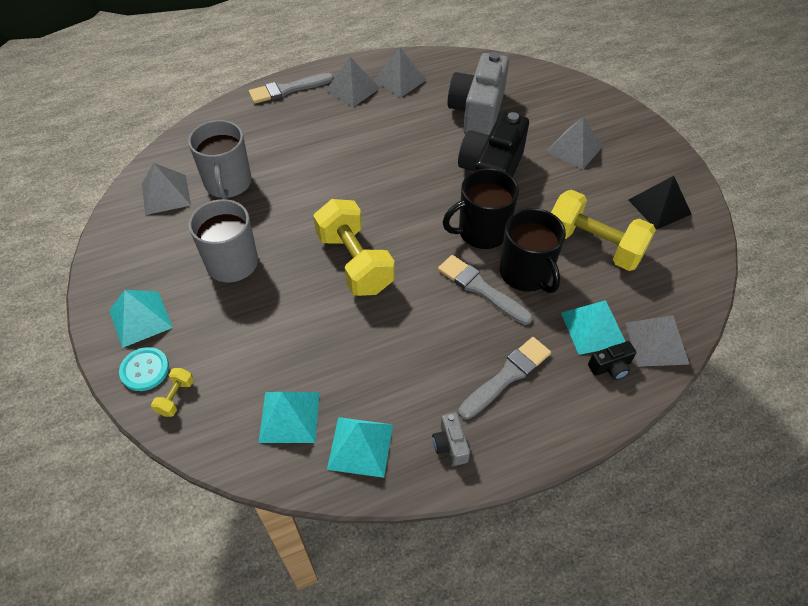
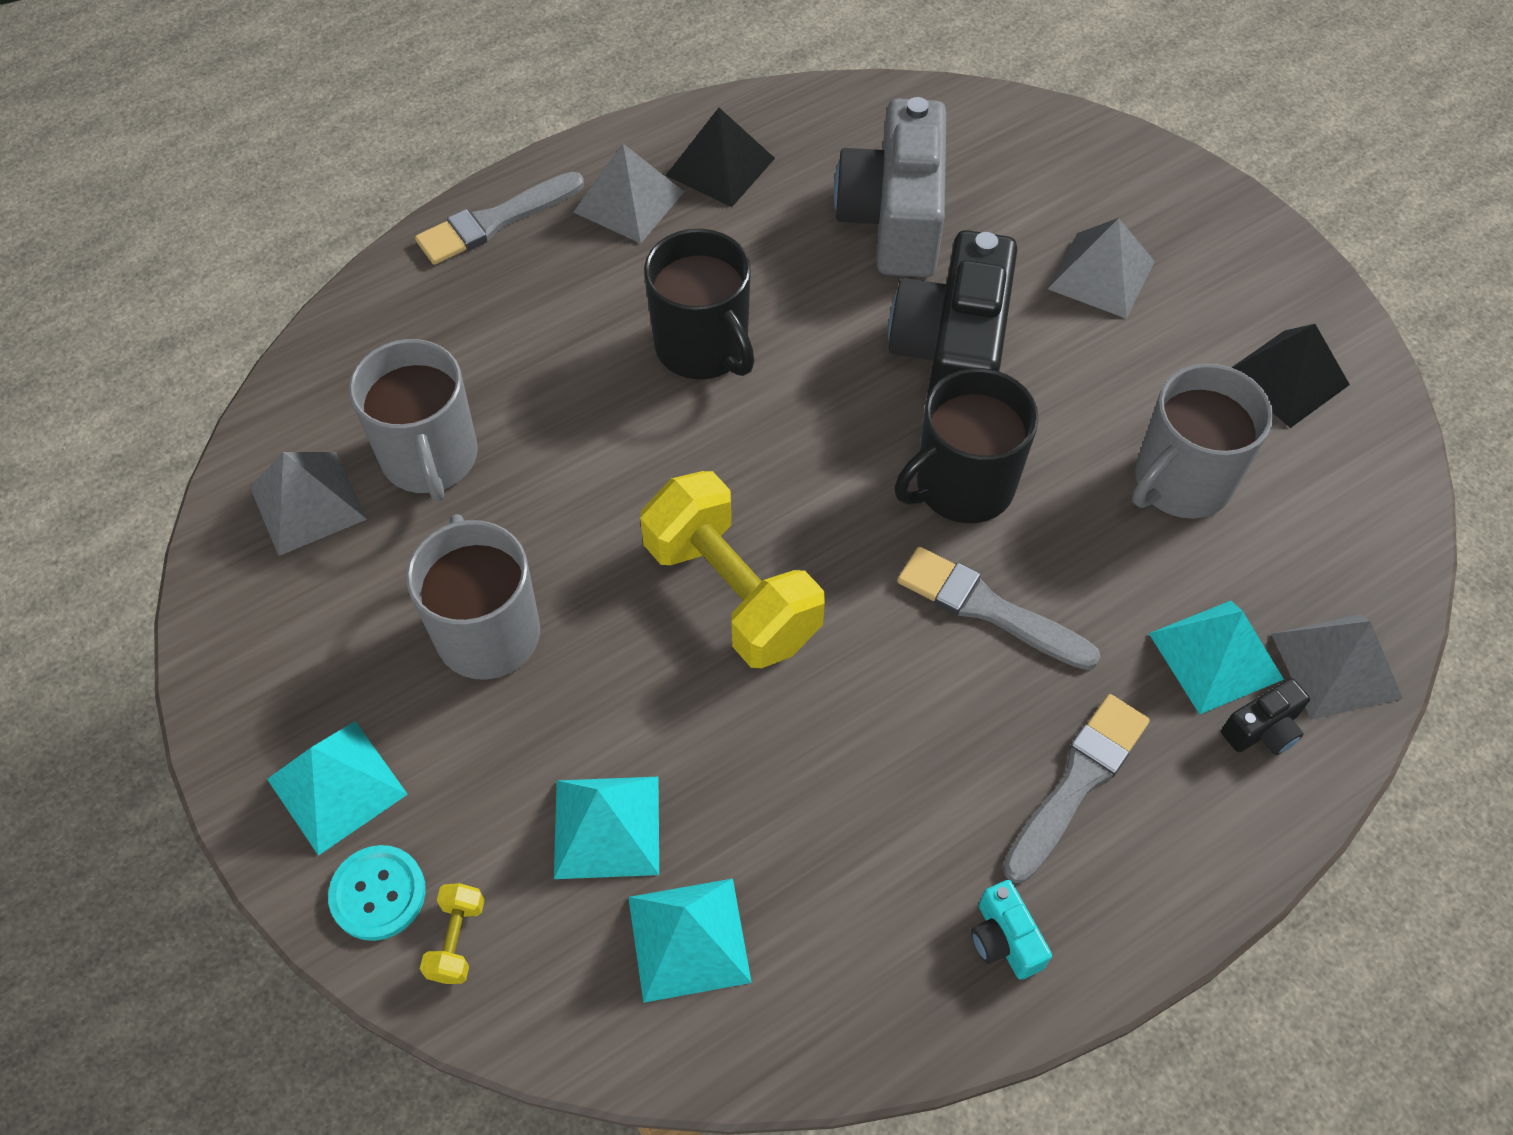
camera: 10 degrees left, 5 degrees up
(360, 446) = (838, 973): turquoise pyramid -> turquoise pyramid (606, 826)
(400, 80) = (720, 166): grey pyramid -> black pyramid
(450, 445) = (1004, 939): grey camera -> turquoise camera
(526, 273) = (1066, 562): black mug -> black mug (703, 347)
(593, 246) = (1180, 482): yellow dumbbell -> grey mug

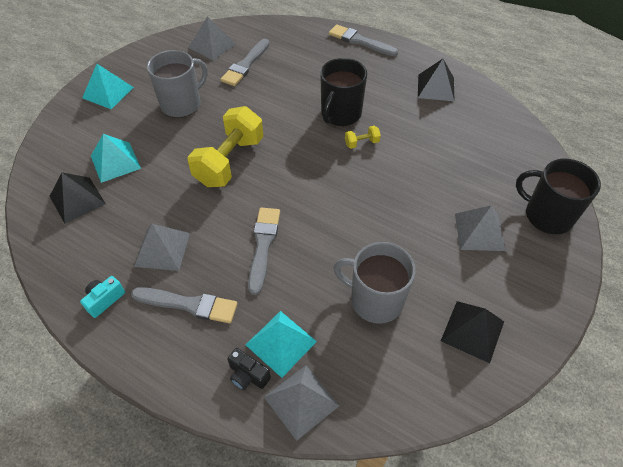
camera: 65 degrees right, 5 degrees down
(378, 894) = (72, 116): turquoise button -> none
(430, 458) = (245, 65): grey mug -> grey brush
(457, 940) = (60, 140): yellow dumbbell -> yellow dumbbell (361, 143)
(629, 202) = (396, 70): grey pyramid -> grey pyramid (162, 249)
(689, 939) = (77, 199): turquoise pyramid -> black pyramid
(894, 219) = (452, 148): grey camera -> none
(951, 354) = (391, 191): black camera -> none
(962, 486) = (322, 216): black mug -> black mug (547, 215)

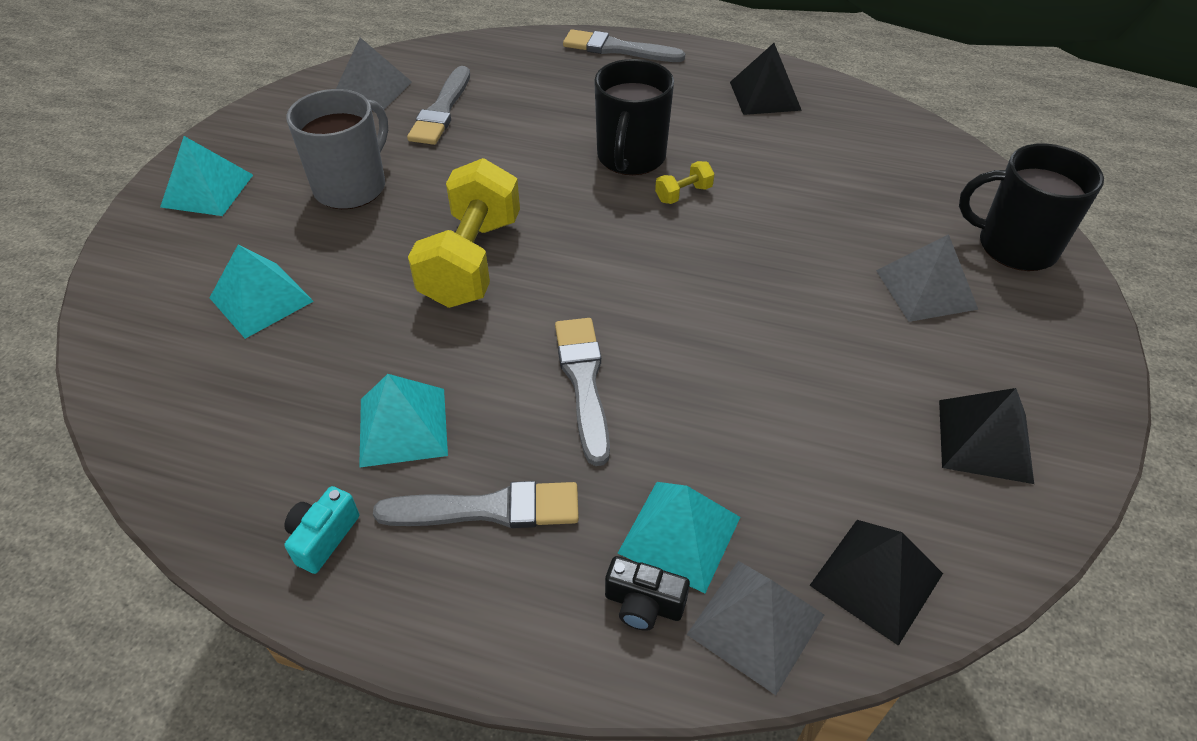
camera: 15 degrees left, 5 degrees down
(77, 199) = (209, 376): black pyramid -> black pyramid (876, 579)
(162, 249) = (403, 426): grey pyramid -> turquoise pyramid
(375, 300) = (809, 428): grey mug -> none

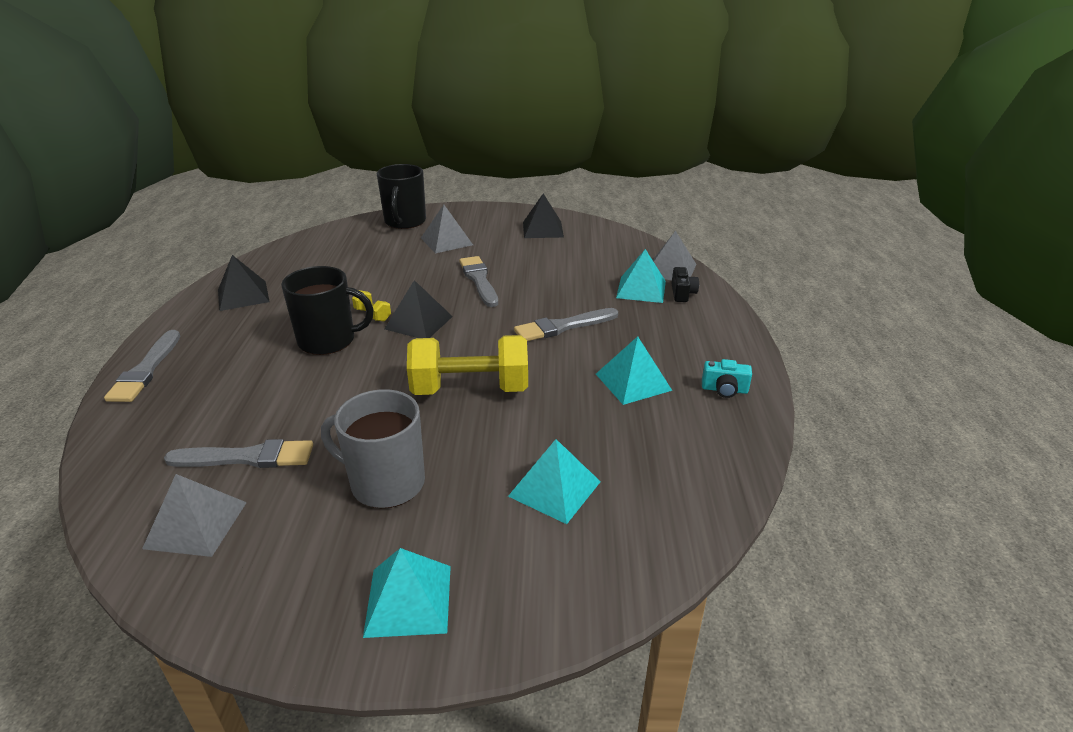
camera: 105 degrees left, 15 degrees down
(488, 509) = (666, 341): grey brush -> grey brush (479, 280)
(876, 579) = (630, 248): black pyramid -> black pyramid (418, 322)

